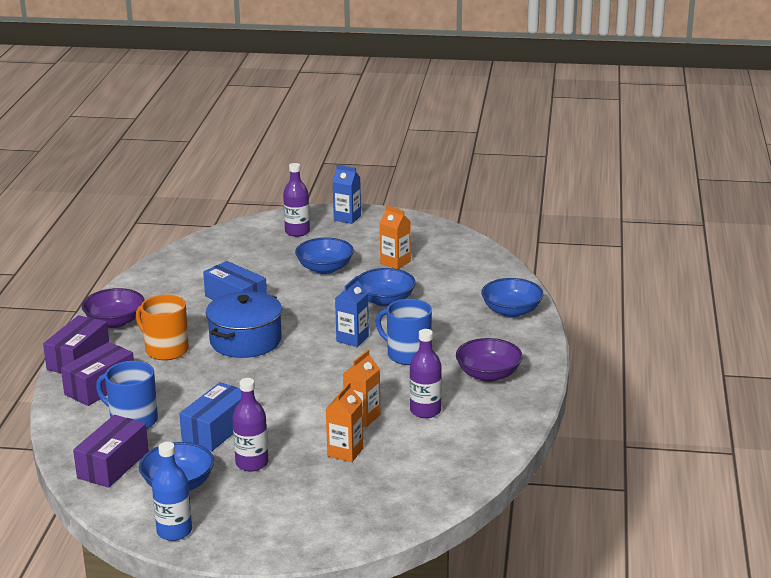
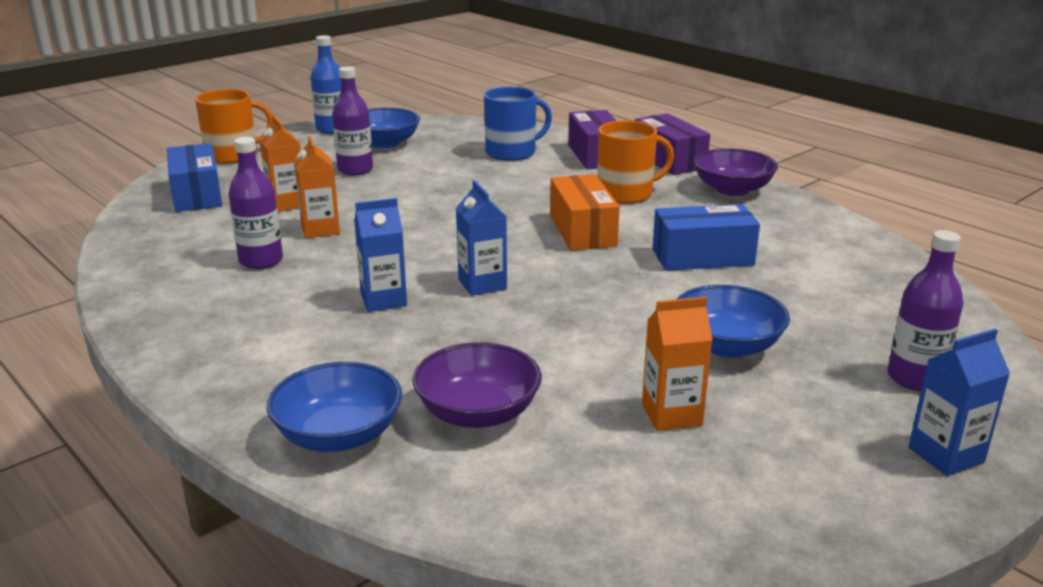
camera: 130 degrees right, 0 degrees up
(113, 464) = (458, 133): purple box -> none
(217, 430) = (432, 173): blue box -> blue box (197, 195)
(245, 341) = (582, 230): blue pot -> orange box
(295, 537) = (233, 155): none -> orange mug
(385, 300) = (548, 347): blue bowl -> none
(407, 354) = (383, 300): blue mug -> blue carton
(488, 374) = (239, 327): purple bowl -> purple bowl (478, 413)

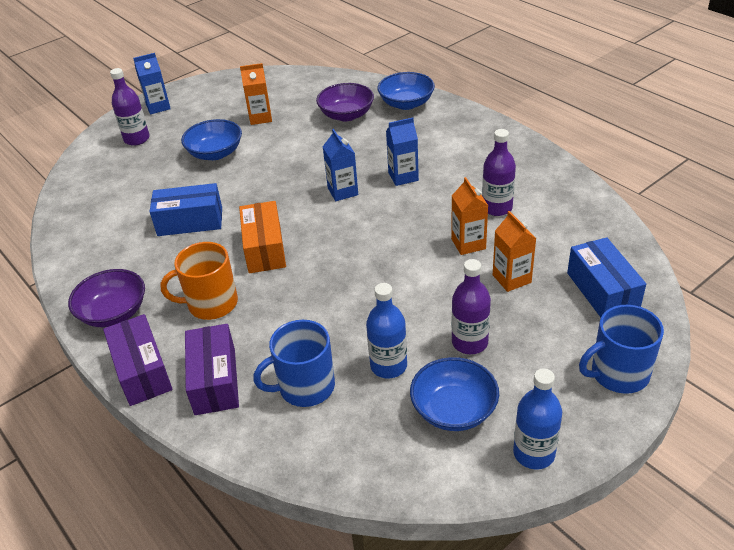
camera: 175 degrees left, 15 degrees up
(233, 155) = (618, 373): orange mug -> blue mug
(436, 160) = (388, 366): none -> blue bottle

